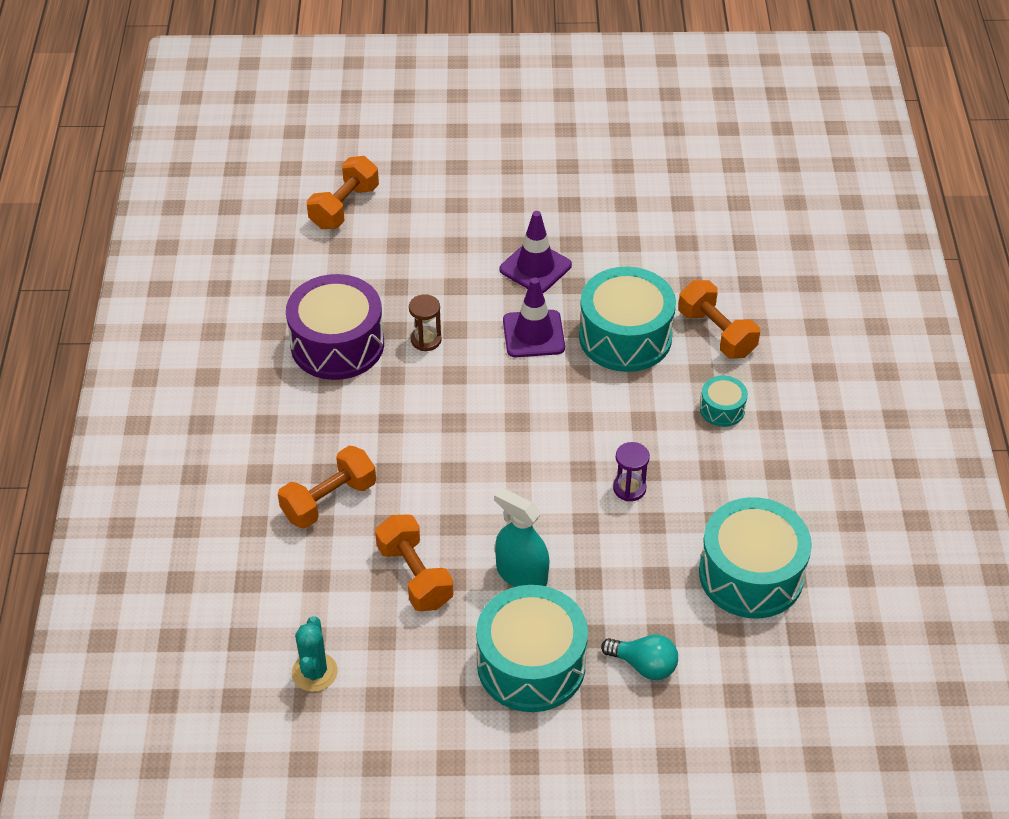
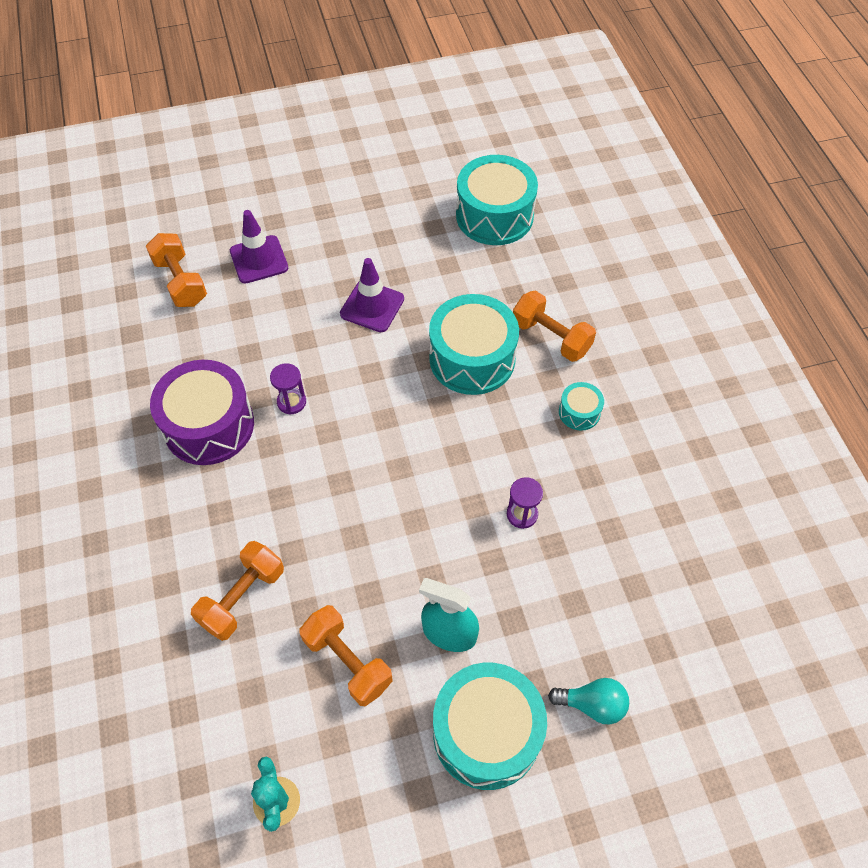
camera: 15 degrees left, 10 degrees up
(344, 207) = (180, 282): orange dumbbell -> orange dumbbell turned 45 degrees counterclockwise
(426, 340) = (291, 402): brown hourglass -> purple hourglass
(533, 334) = (389, 374): purple traffic cone -> purple traffic cone (259, 259)
(751, 574) = (658, 578): turquoise drum -> turquoise drum (494, 215)

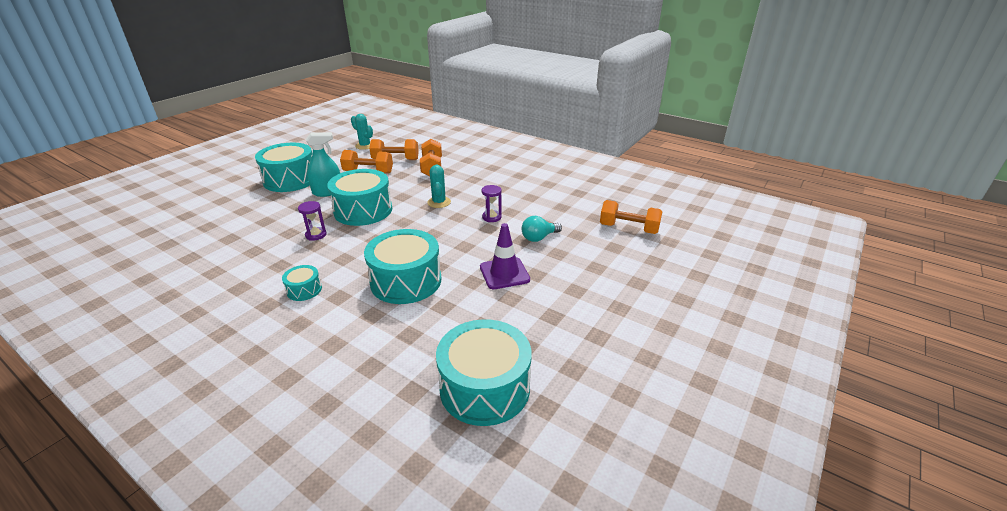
camera: 140 degrees right, 25 degrees down
(209, 425) = (519, 195): purple drum -> none
(259, 259) = (608, 259): purple traffic cone -> none
(321, 482) = (439, 202): none -> turquoise cactus
(431, 534) = (363, 210): none -> turquoise drum
(551, 337) = (355, 321): orange dumbbell -> orange dumbbell (395, 160)
(592, 704) = (241, 201): turquoise light bulb -> turquoise light bulb (539, 238)

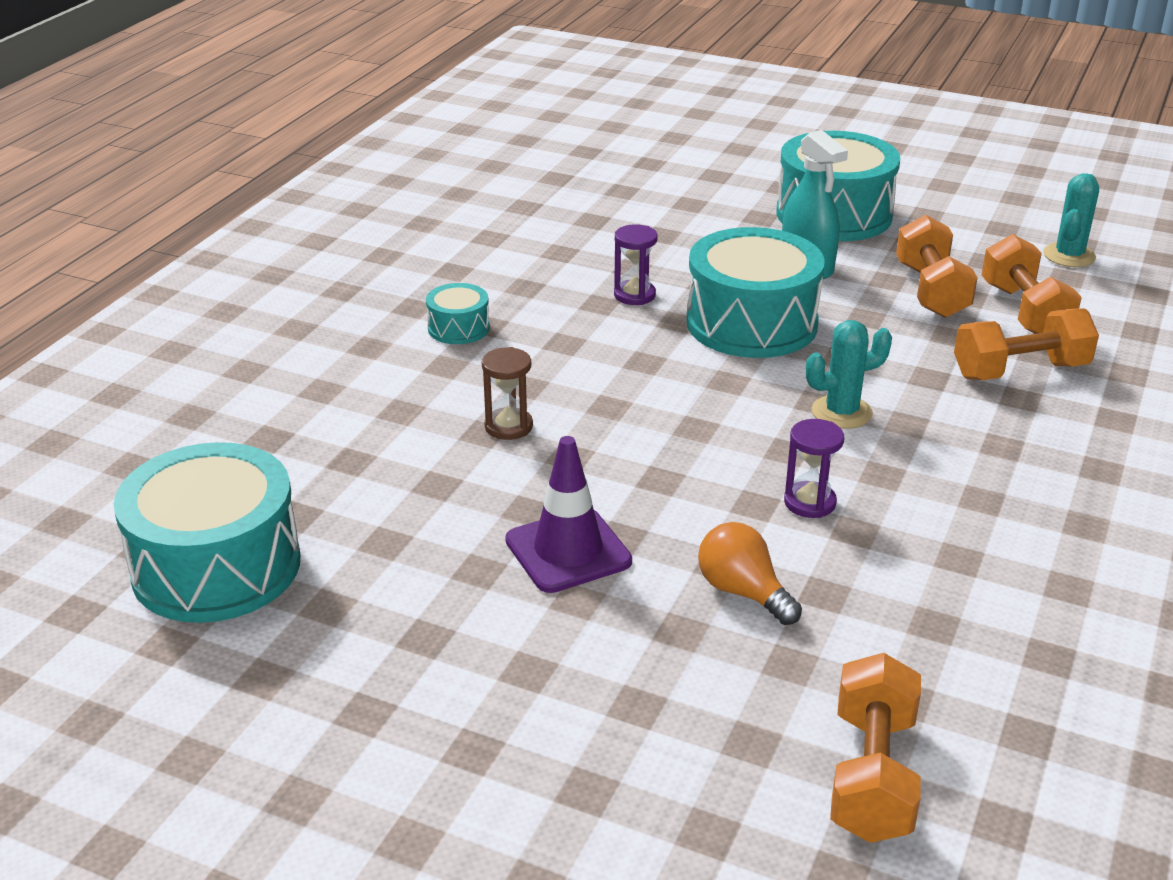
camera: 80 degrees right, 0 degrees up
(406, 281) = (508, 426): turquoise drum -> brown hourglass
(539, 238) = (743, 592): turquoise light bulb -> orange light bulb

